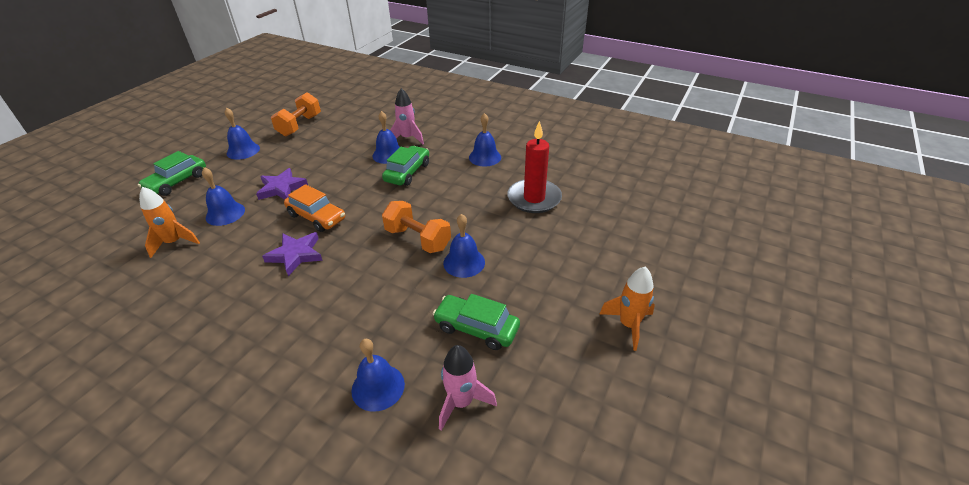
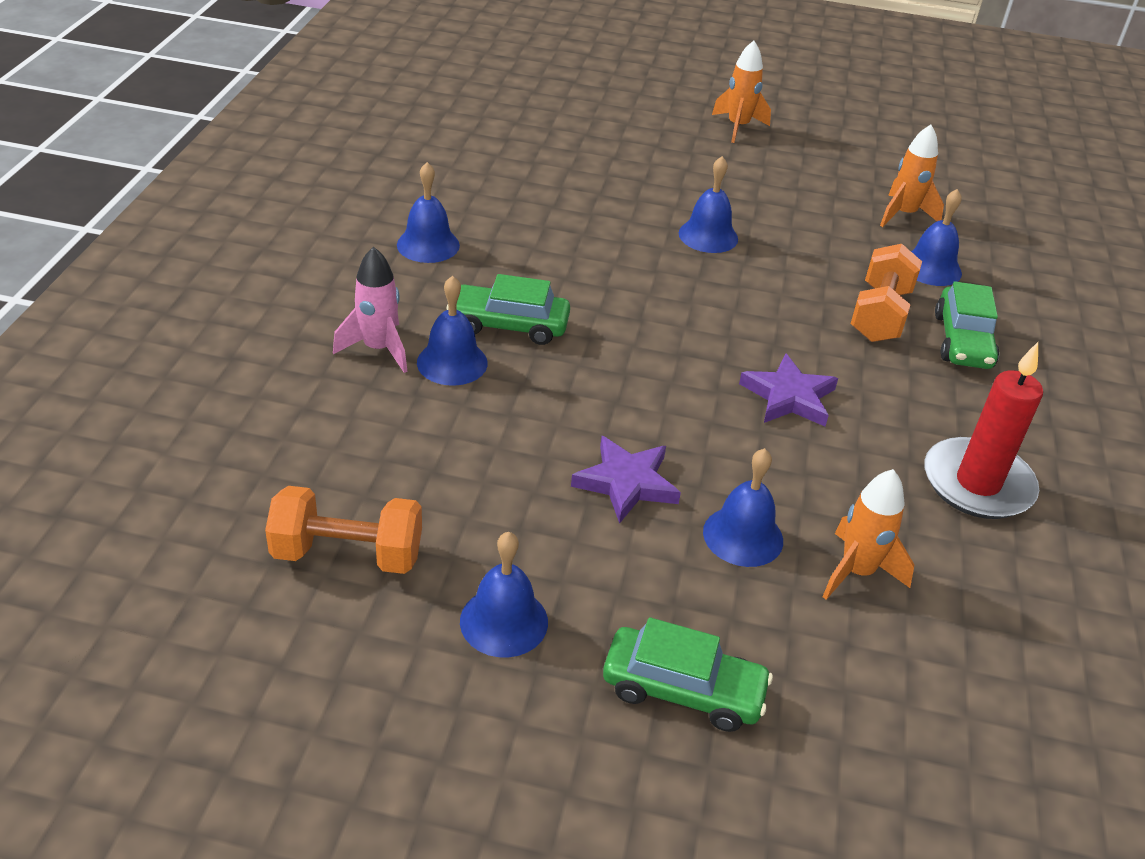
camera: 110 degrees left, 0 degrees up
(317, 217) = (688, 403): orange car -> none
(418, 239) = (683, 282): orange dumbbell -> orange dumbbell (879, 315)
(461, 402) = (903, 215): pink rocket -> orange rocket
(476, 328) = (808, 215): green car -> green car (963, 341)
(534, 198) = (536, 190): red candle -> red candle (977, 483)

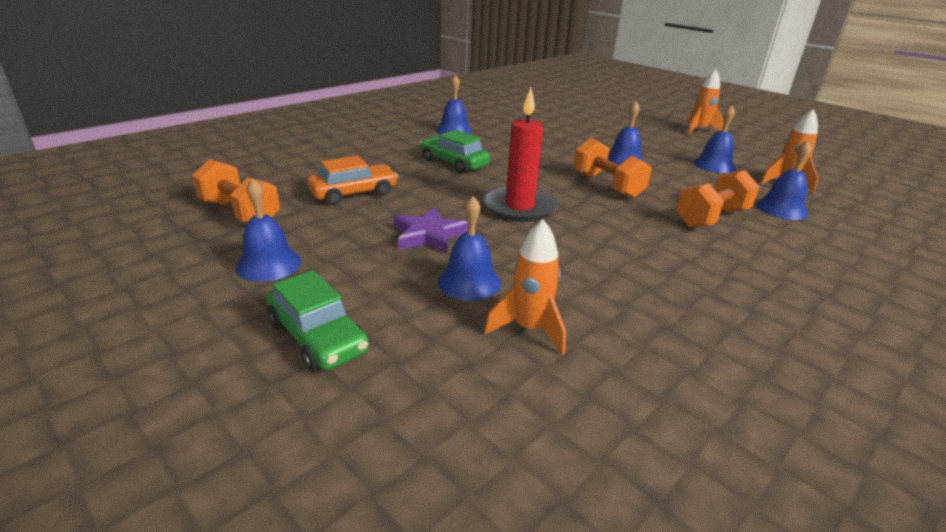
camera: 35 degrees right, 10 degrees down
(378, 349) = (374, 154): pink rocket -> none
(450, 447) = (353, 193): none -> orange car
(452, 362) = (403, 167): blue bell -> blue bell (714, 165)
(731, 298) = (607, 185): none -> orange dumbbell
(788, 397) = (591, 233): purple star -> none
(963, 341) = (771, 246): green car -> none
(977, 483) = (697, 320): red candle -> red candle (519, 207)

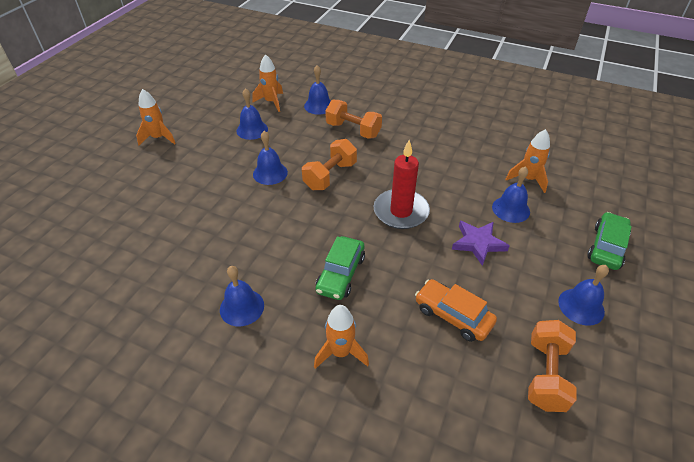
camera: 110 degrees left, 15 degrees up
(376, 149) = (341, 352): none -> orange rocket

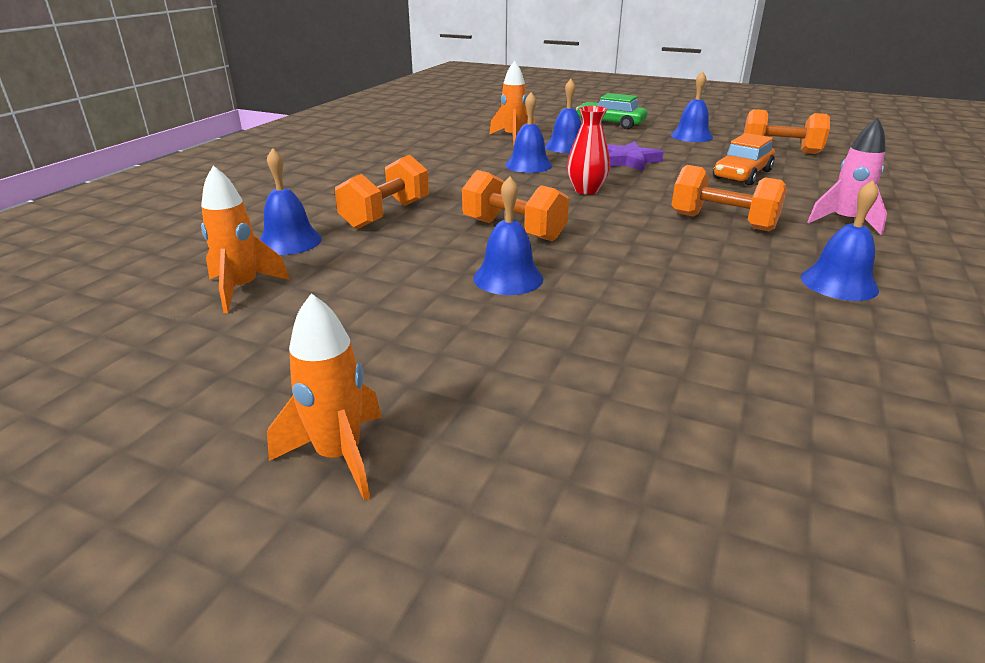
camera: 90 degrees left, 15 degrees down
(252, 130) = (350, 305): blue bell -> blue bell (528, 165)
(341, 274) = (722, 222): green car -> orange dumbbell
(341, 352) = (845, 222): orange rocket -> pink rocket
(401, 211) = (586, 190): red candle -> red vase

